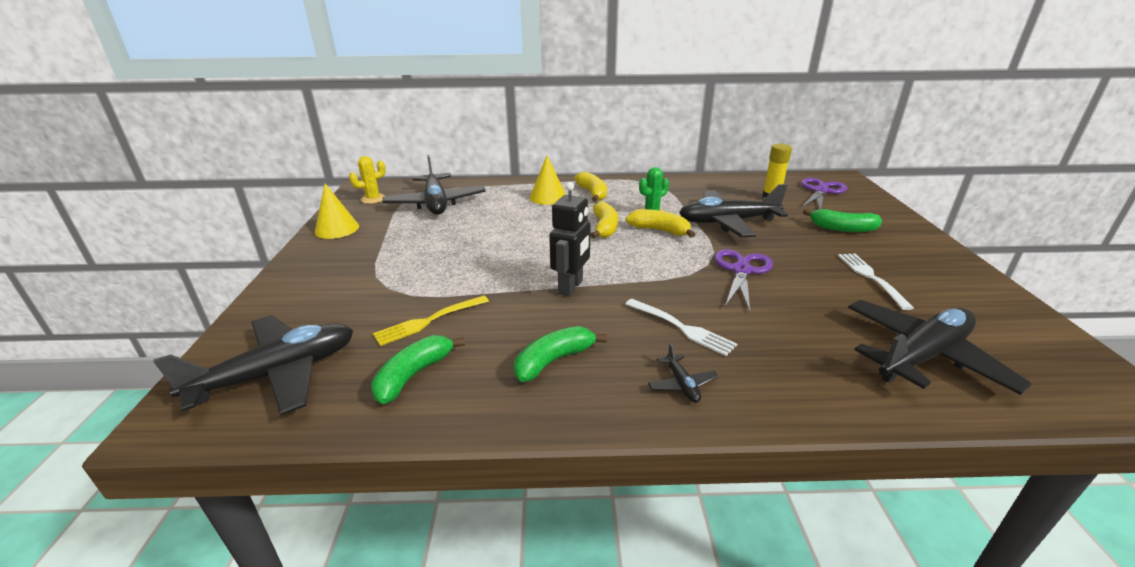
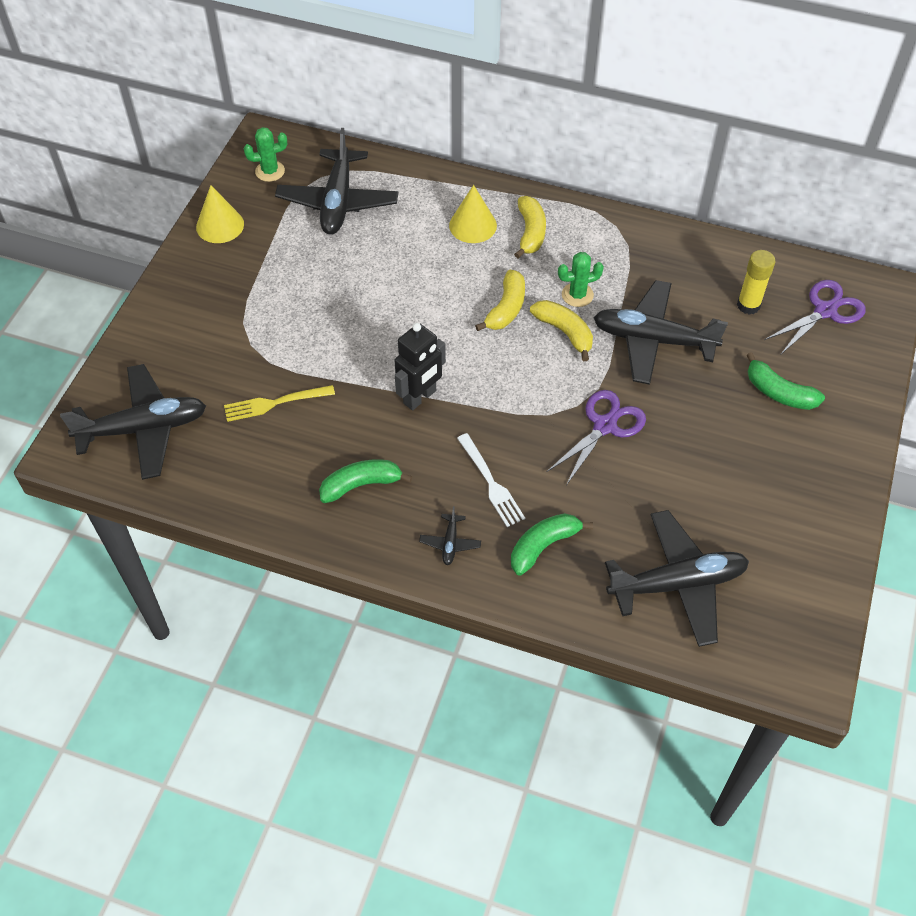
camera: 20 degrees right, 25 degrees up
(373, 199) = (270, 171): yellow cactus -> green cactus
(414, 375) = (245, 464): green banana -> green banana (543, 546)
(871, 277) = (731, 478): white fork -> none

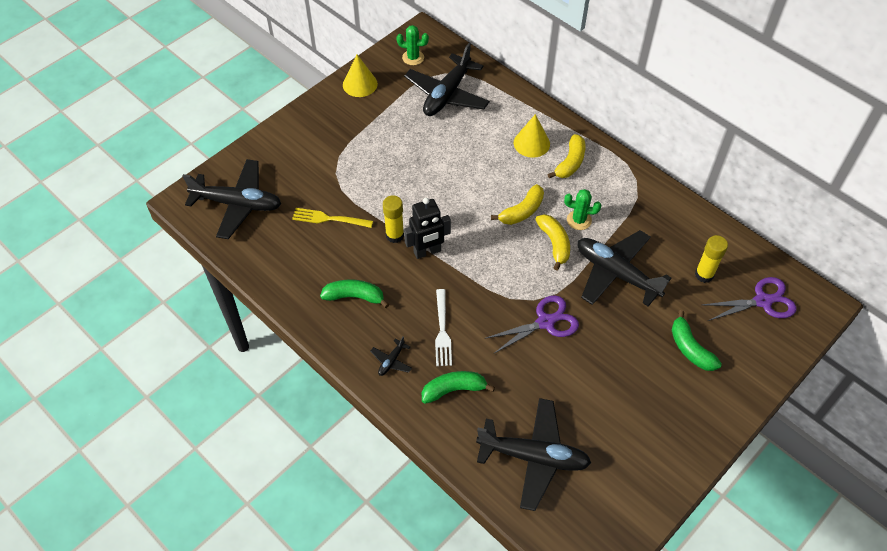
camera: 25 degrees right, 0 degrees up
(369, 393) = (394, 235): none -> yellow glue stick

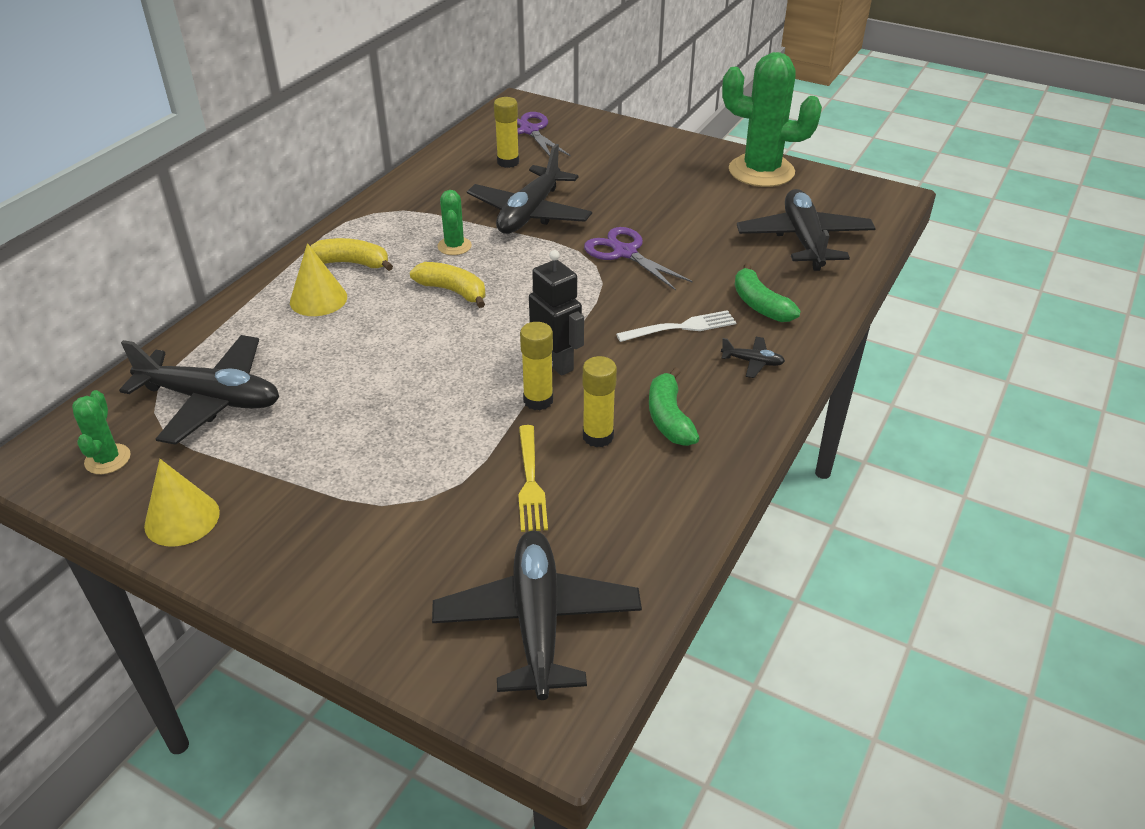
camera: 105 degrees left, 15 degrees down
(352, 257) = (598, 436): none -> yellow glue stick
(554, 244) = (500, 260): yellow banana -> none
(659, 469) = (761, 171): none -> green cactus
(690, 348) = (610, 164): green banana -> none

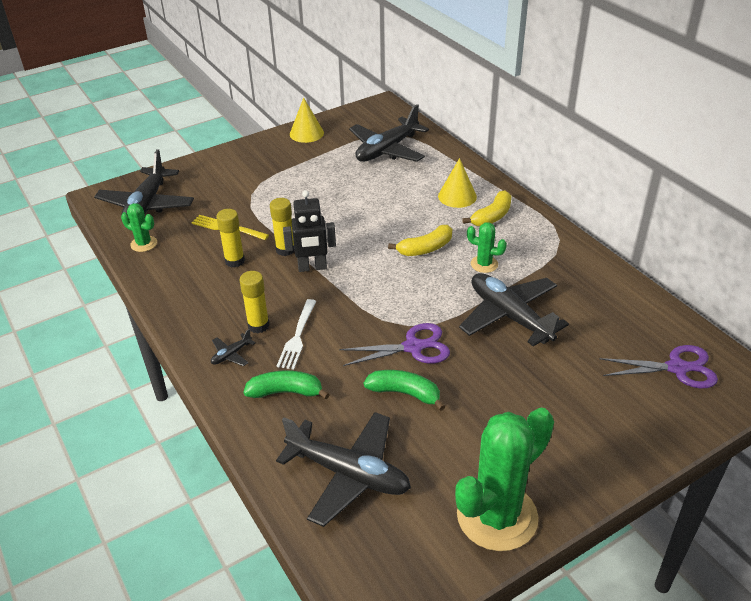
camera: 120 degrees right, 0 degrees up
(107, 459) = (366, 120): green cactus -> green cactus (144, 244)
(508, 162) = (612, 332): yellow glue stick -> yellow glue stick (258, 325)
(537, 622) = (147, 205): black plane -> black plane turned 75 degrees clockwise
(669, 418) = (220, 293): green banana -> green banana (405, 393)

